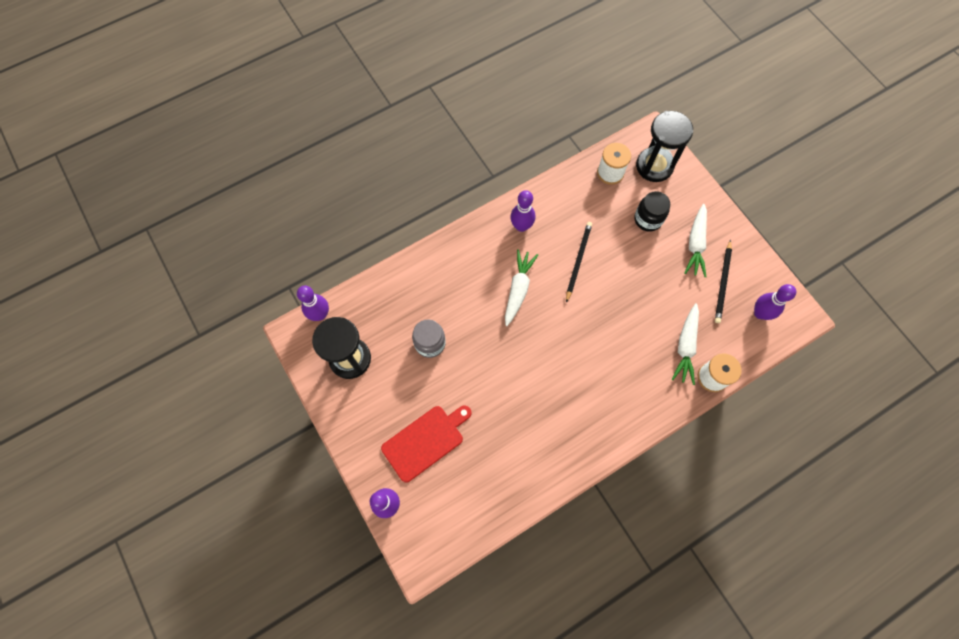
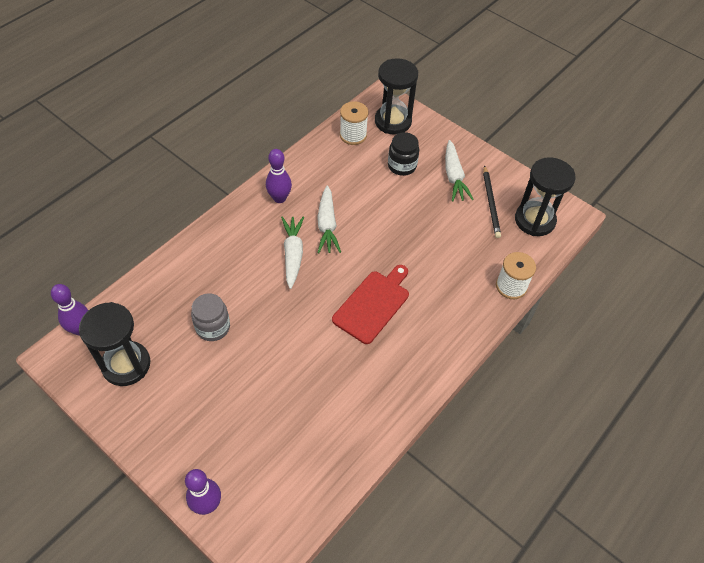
camera: 20 degrees left, 15 degrees down
(425, 441) = (233, 425): red cutting board -> red cutting board (373, 304)
(578, 261) = (346, 215): black pencil -> none
(685, 346) = (475, 265): white carrot -> white carrot (327, 225)
(760, 313) = (534, 220): purple bowling pin -> black hourglass

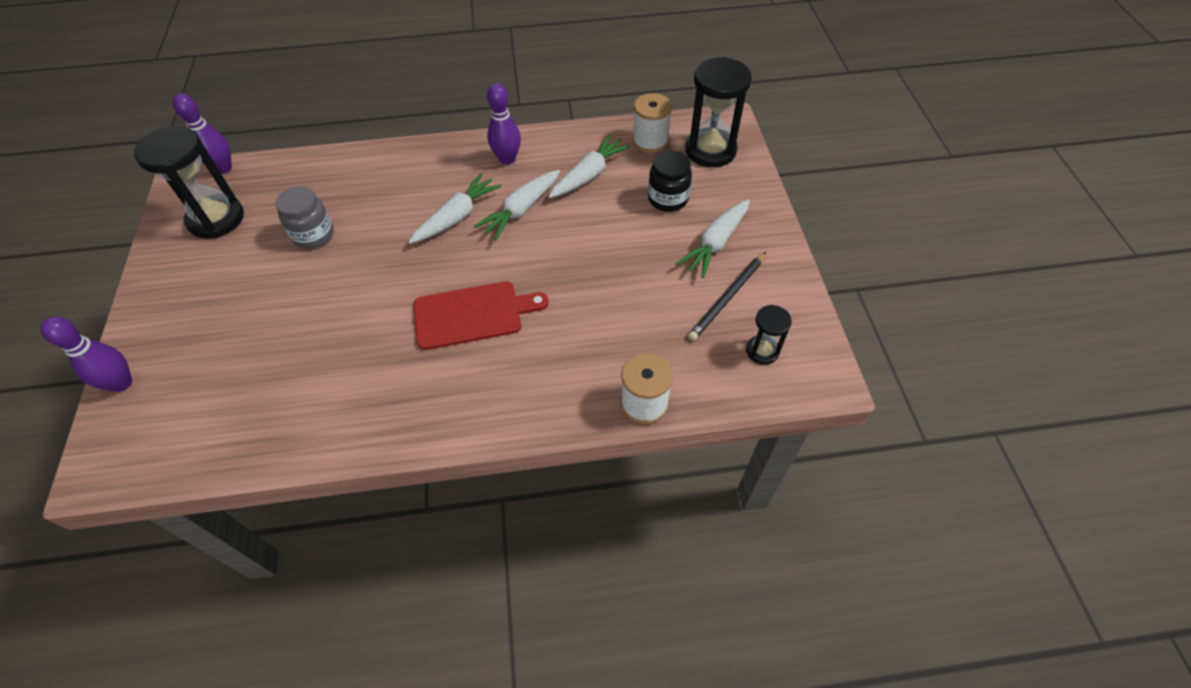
camera: 45 degrees right, 0 degrees up
(341, 178) = (589, 175): none -> white carrot
(534, 220) = (762, 351): black hourglass -> black hourglass, size x0.52

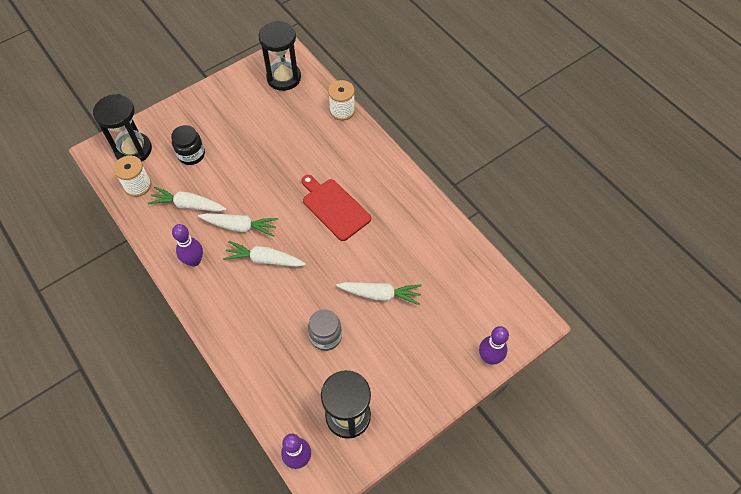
camera: 120 degrees left, 5 degrees up
(715, 243) = (218, 119): white carrot -> white carrot (380, 294)
(727, 298) = (256, 101): black pencil -> none
(762, 351) = (284, 78): black hourglass -> black hourglass, size x1.94

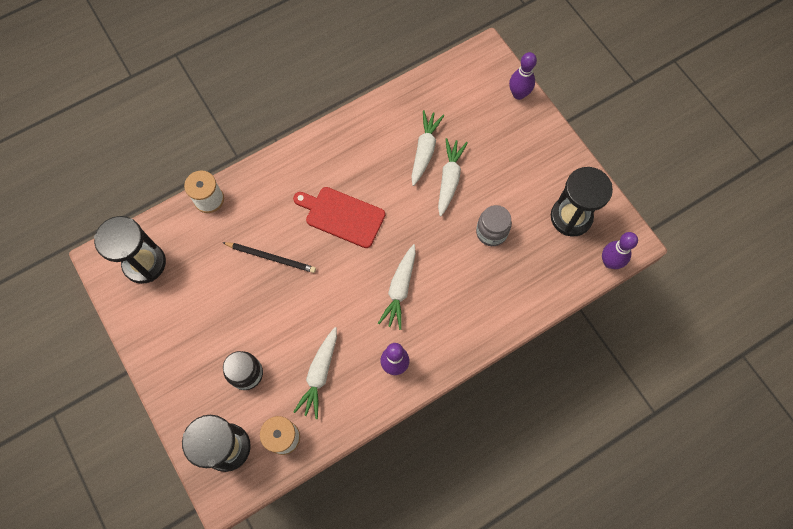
camera: 85 degrees left, 10 degrees up
(240, 226) = (355, 315): white carrot -> white carrot (424, 150)
(291, 159) = (271, 258): none -> black pencil
(334, 207) = (342, 216): red cutting board -> red cutting board turned 60 degrees clockwise

